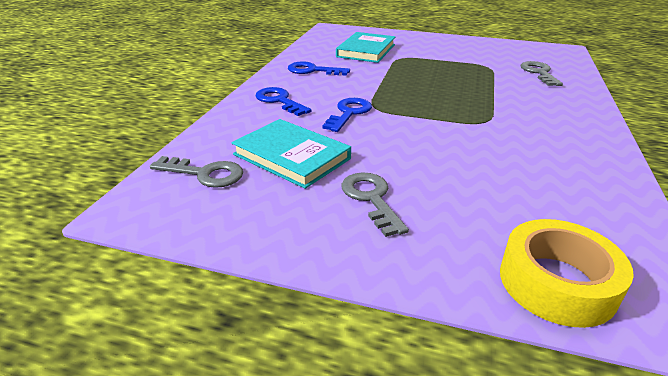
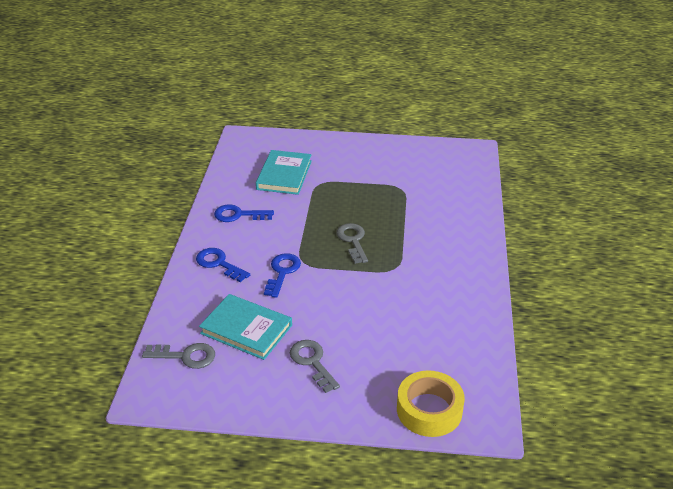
camera: 10 degrees left, 5 degrees up
(539, 73) = (446, 193): grey key -> grey key (353, 241)

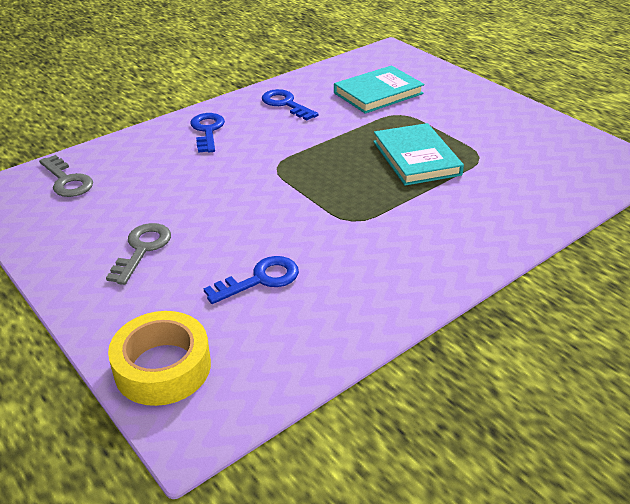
camera: 45 degrees right, 0 degrees up
(246, 329) = (141, 190): turquoise book -> turquoise book (416, 158)
(282, 272) = (245, 164): blue key -> blue key (260, 279)
(353, 241) = (351, 175): grey key -> none

